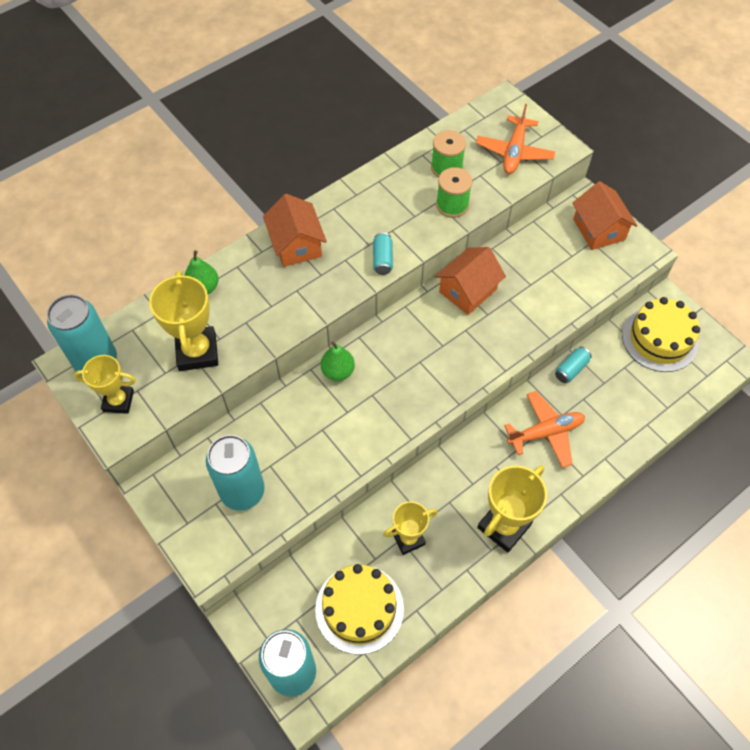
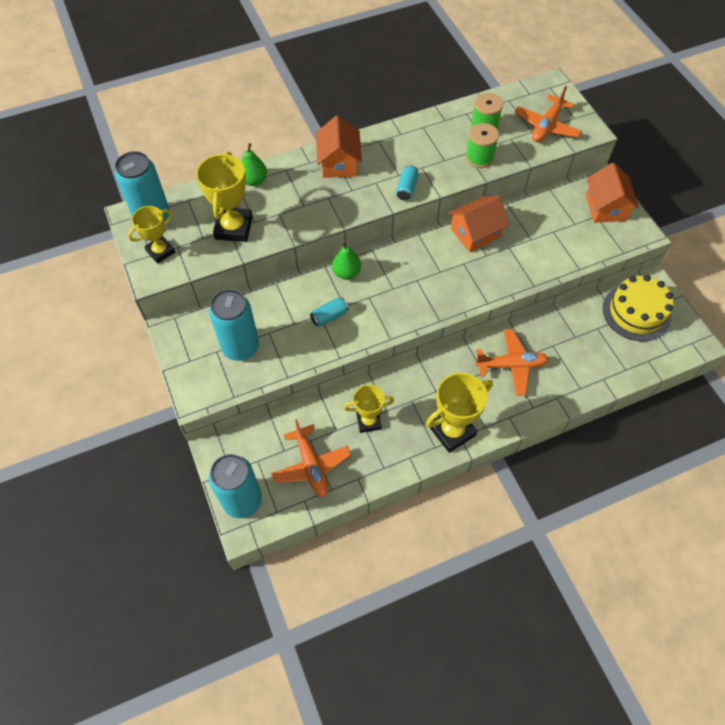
camera: 15 degrees right, 0 degrees up
(118, 401) = (160, 251): yellow trophy -> yellow trophy turned 60 degrees counterclockwise
(359, 608) = (311, 465): yellow cake -> orange plane
(571, 369) = (549, 319): turquoise can -> turquoise can (329, 316)

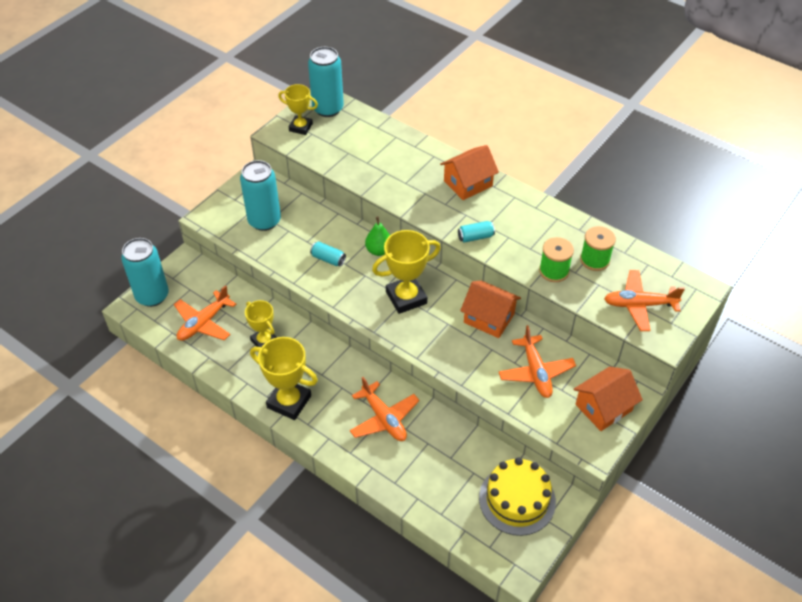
camera: 60 degrees right, 10 degrees down
(233, 228) = (351, 154): yellow trophy -> yellow trophy (406, 297)
(254, 180) = (407, 143): green pear -> none
(549, 230) = (536, 372): none -> orange plane

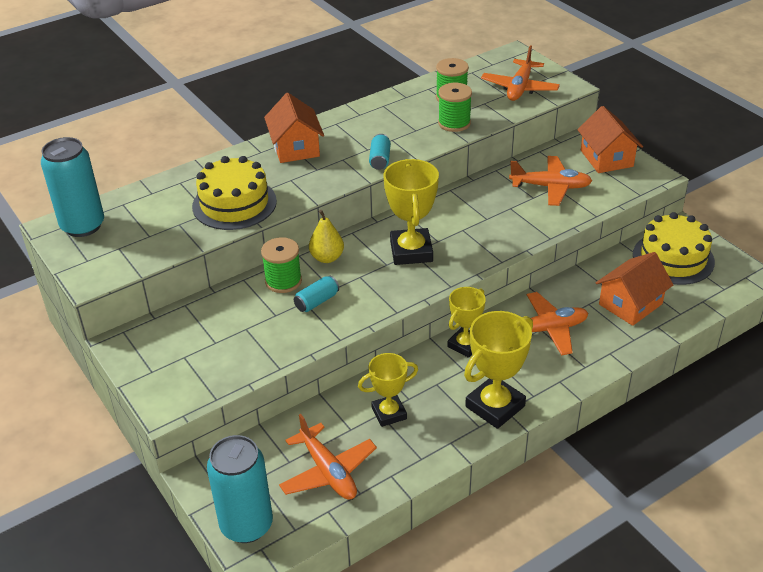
camera: 70 degrees left, 10 degrees down
(264, 221) = (214, 348): turquoise can -> none
(300, 127) = (98, 255): yellow trophy -> yellow trophy (465, 345)
(343, 234) = (283, 281): none -> green spool
(379, 250) = (327, 258): green pear -> yellow pear
(382, 172) = (234, 204): none -> yellow cake
(489, 318) = (468, 200): orange house -> orange house (630, 304)

